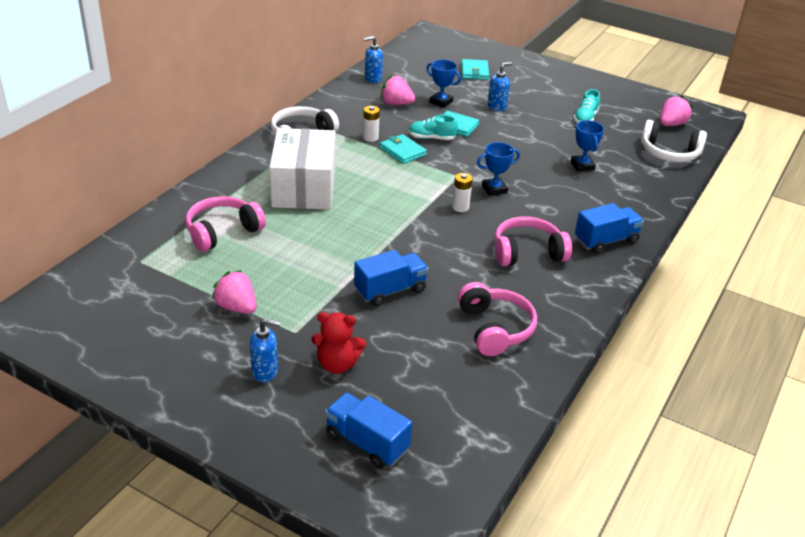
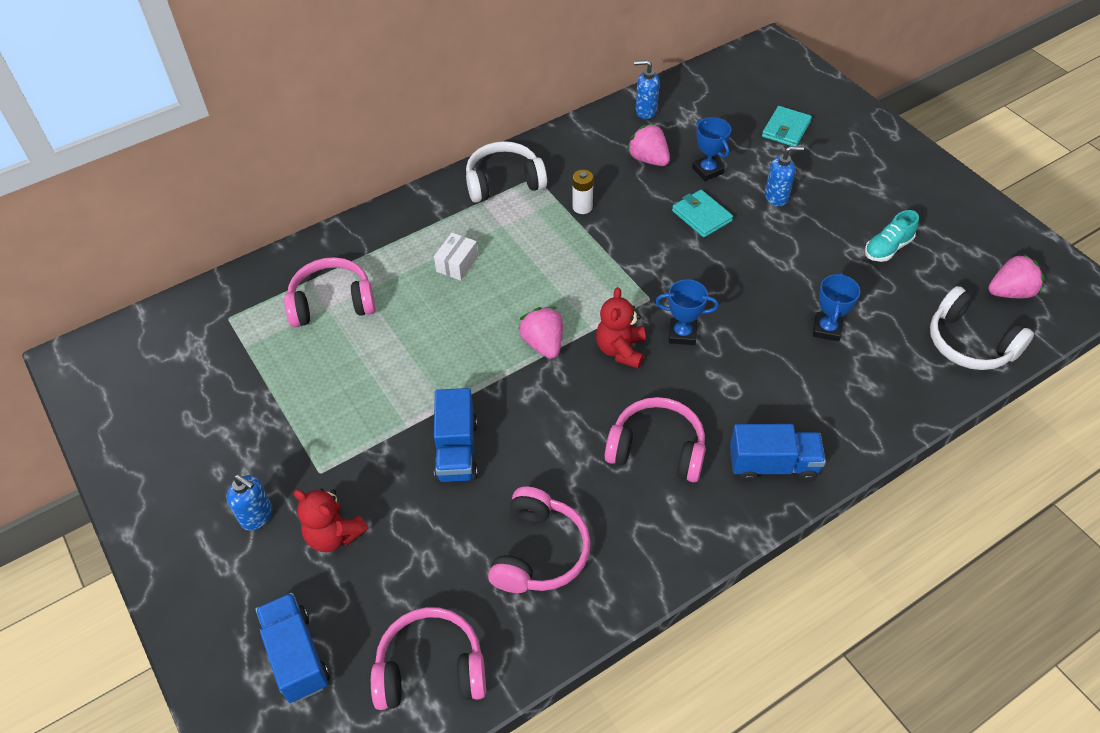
camera: 30 degrees right, 15 degrees up
(236, 307) = (282, 416): pink strawberry -> pink strawberry (543, 344)
(303, 188) = (457, 264): white box -> white box, size x0.40
(390, 290) = (457, 450): blue truck -> blue truck turned 90 degrees clockwise
(402, 151) = (607, 239): turquoise wallet -> none
(431, 138) = (657, 227): turquoise shoe -> none
(460, 207) = (620, 350): white battery -> red teddy bear
(472, 416) = (431, 669): none -> pink headphones

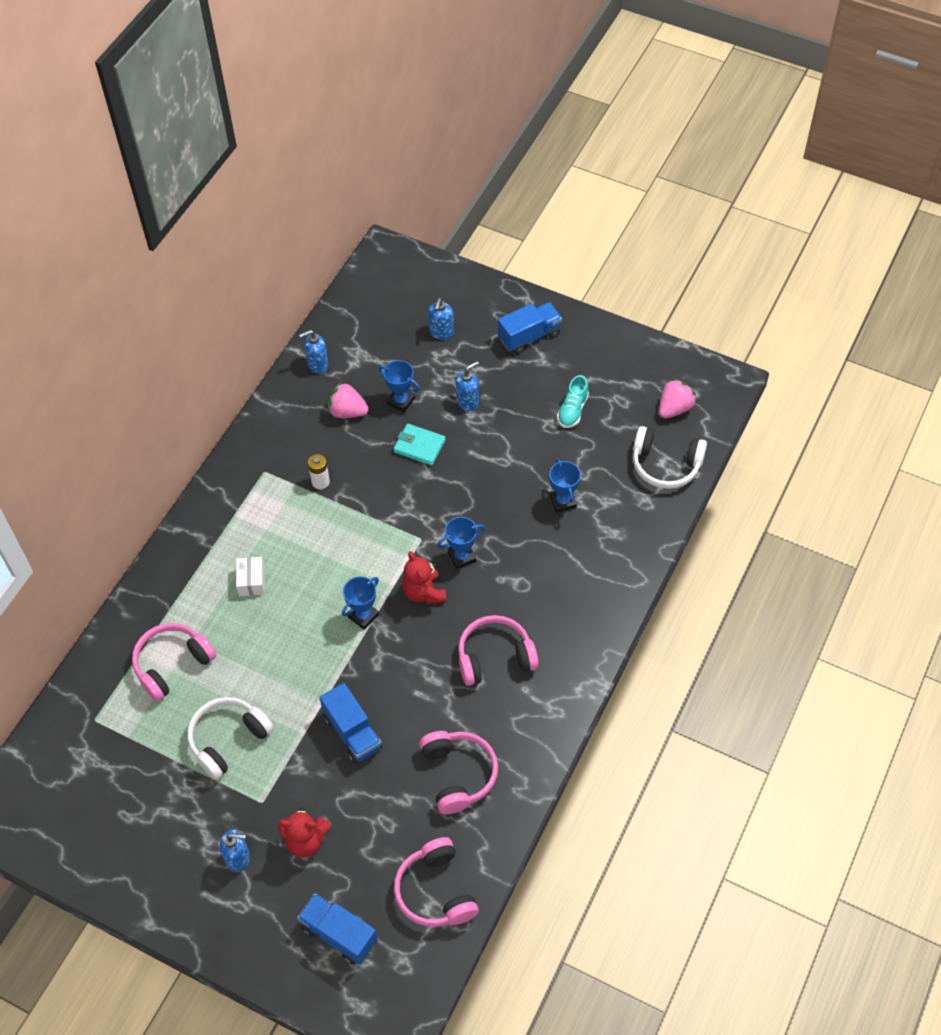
camera: 30 degrees left, 5 degrees up
(431, 669) = (435, 891): pink headphones -> pink headphones turned 75 degrees counterclockwise
(504, 182) = (241, 488): white headphones -> white headphones (228, 740)
(543, 344) = (363, 616): pink strawberry -> blue trophy
(772, 465) = (580, 628): blue truck -> blue truck (529, 336)
(786, 129) = (441, 332): turquoise wallet -> blue soap dispenser

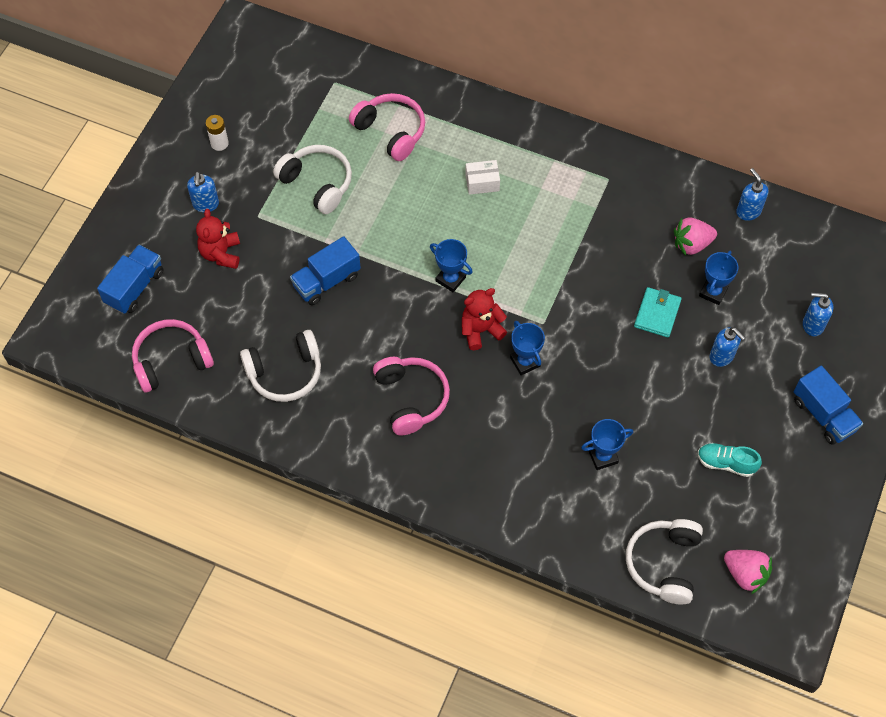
camera: 85 degrees right, 5 degrees up
(320, 482) = (602, 228): white battery -> white battery (219, 143)
(347, 412) = (691, 244): pink strawberry -> pink strawberry turned 120 degrees counterclockwise
(458, 774) = (285, 373): pink headphones -> white headphones

